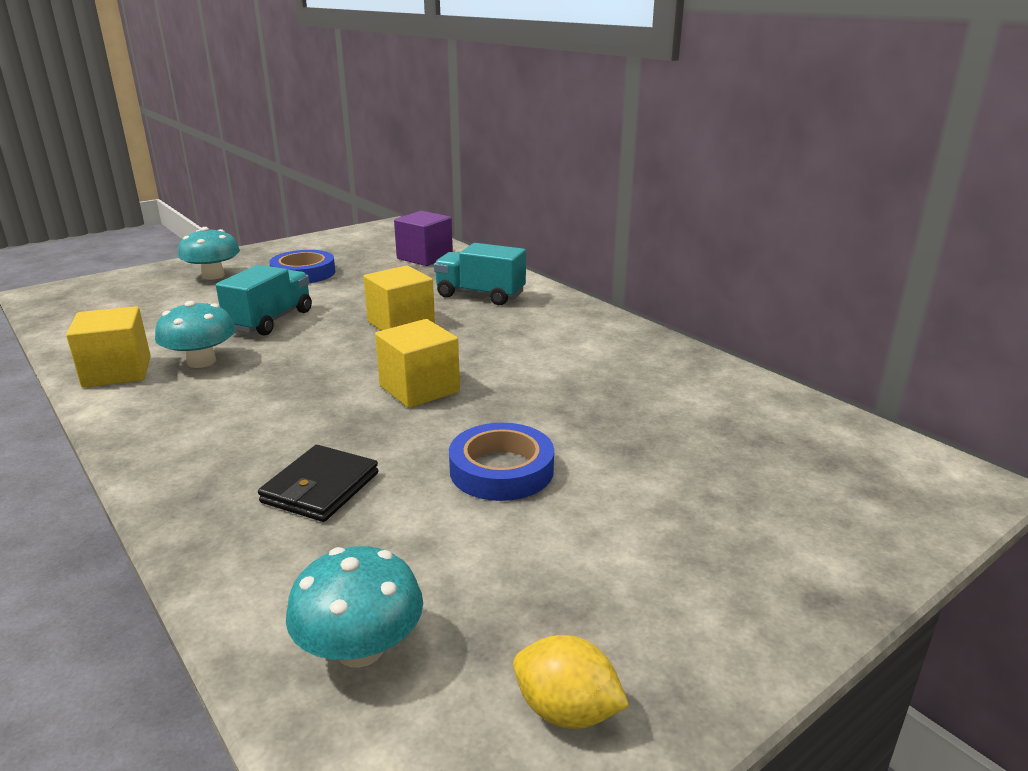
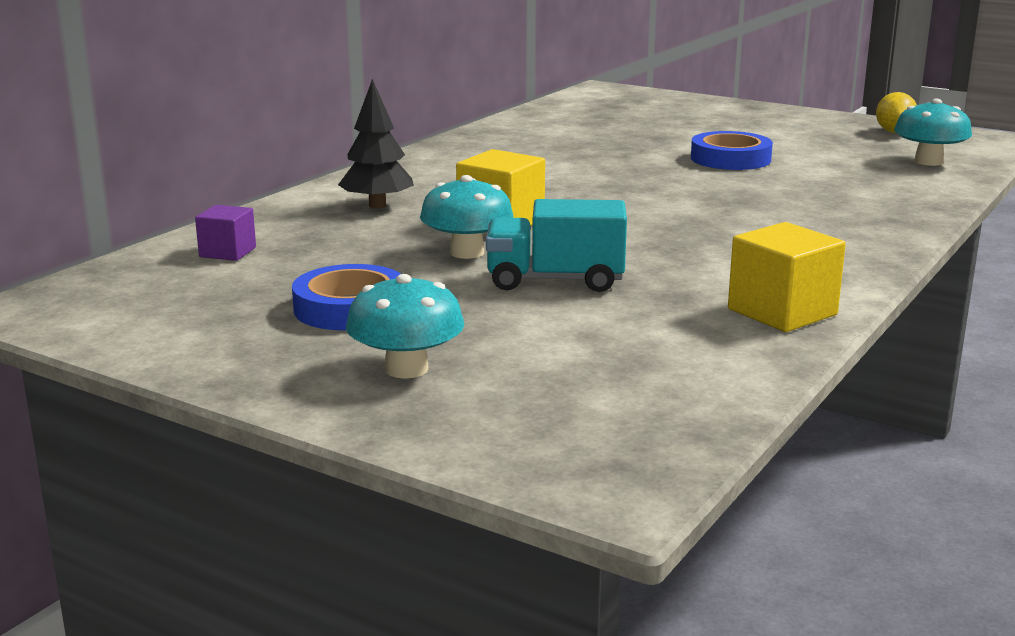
camera: 110 degrees left, 5 degrees down
(201, 361) = (703, 281): turquoise mushroom -> turquoise mushroom (467, 252)
(320, 488) = (826, 193): black wallet -> none
(419, 389) = (644, 193): yellow cube -> none
(425, 257) = (227, 252): purple cube -> purple cube, size x0.61
(480, 295) = (377, 205): turquoise truck -> black tree

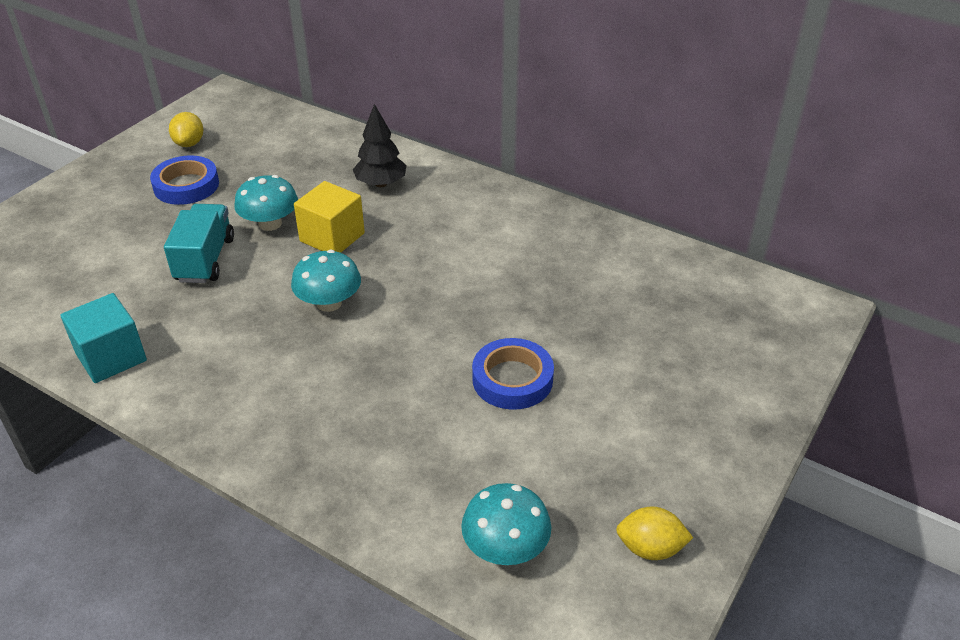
camera: 90 degrees right, 20 degrees up
(207, 318) = (189, 143): none -> yellow lemon
(227, 252) = (293, 138): purple cube -> none
(406, 369) = (93, 208): turquoise mushroom -> turquoise mushroom (329, 303)
(782, 312) = (111, 357): yellow cube -> turquoise cube

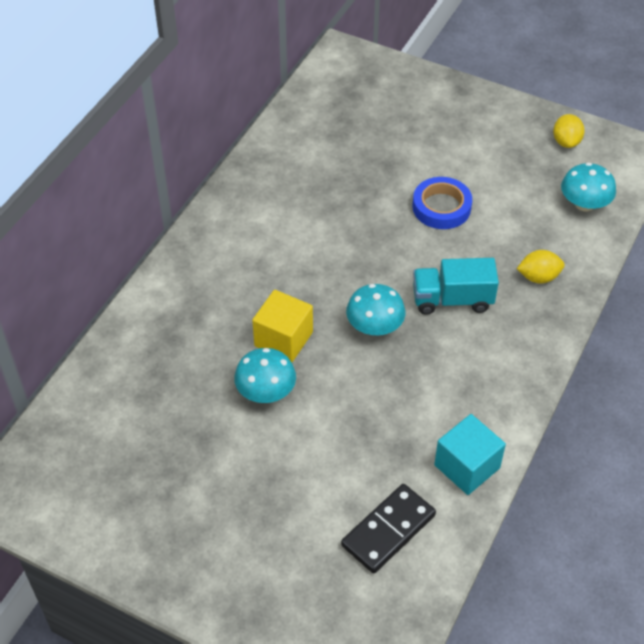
camera: 95 degrees left, 10 degrees up
(70, 292) = (388, 530): none -> black domino
(186, 185) = (203, 481): blue tape -> none
(189, 143) = (117, 501): yellow lemon -> yellow lemon (538, 277)
(205, 259) = (326, 431): turquoise truck -> turquoise truck (452, 299)
(381, 183) = (194, 314): black tree -> none

